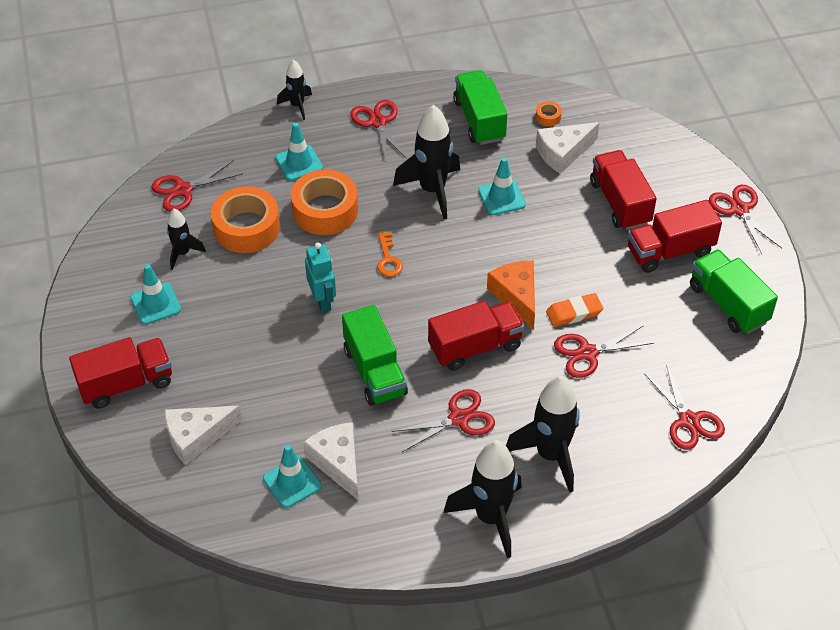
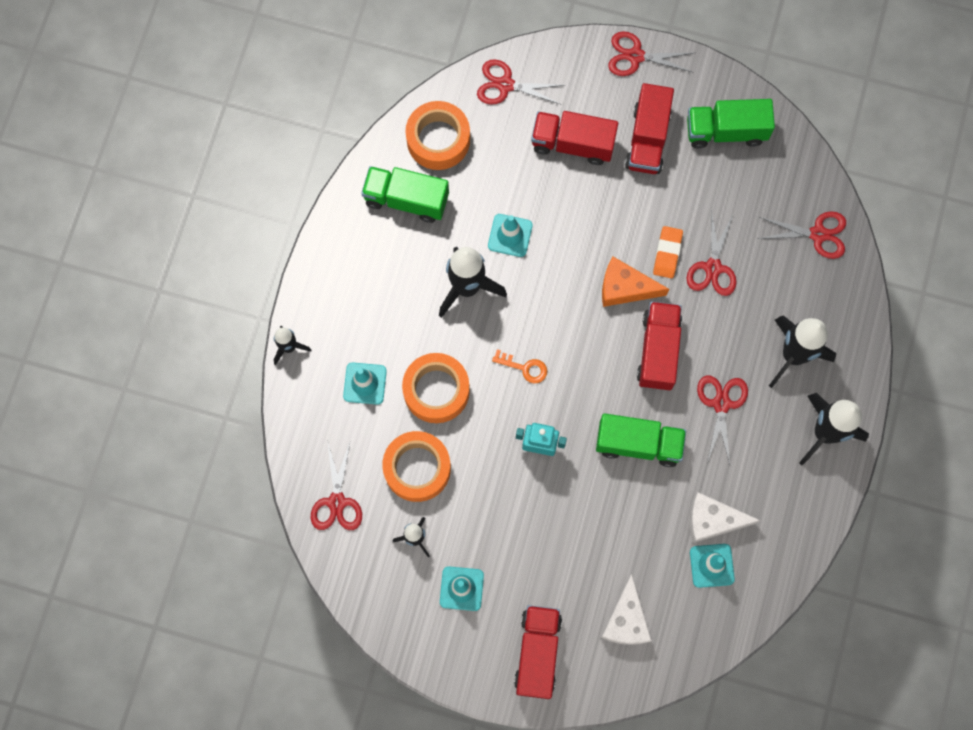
camera: 60 degrees left, 25 degrees up
(378, 122) = (355, 288): red scissors -> red scissors (505, 85)
(548, 117) = (438, 140): orange tape -> orange tape, size x2.43
(563, 153) = (488, 154): white cheese -> none

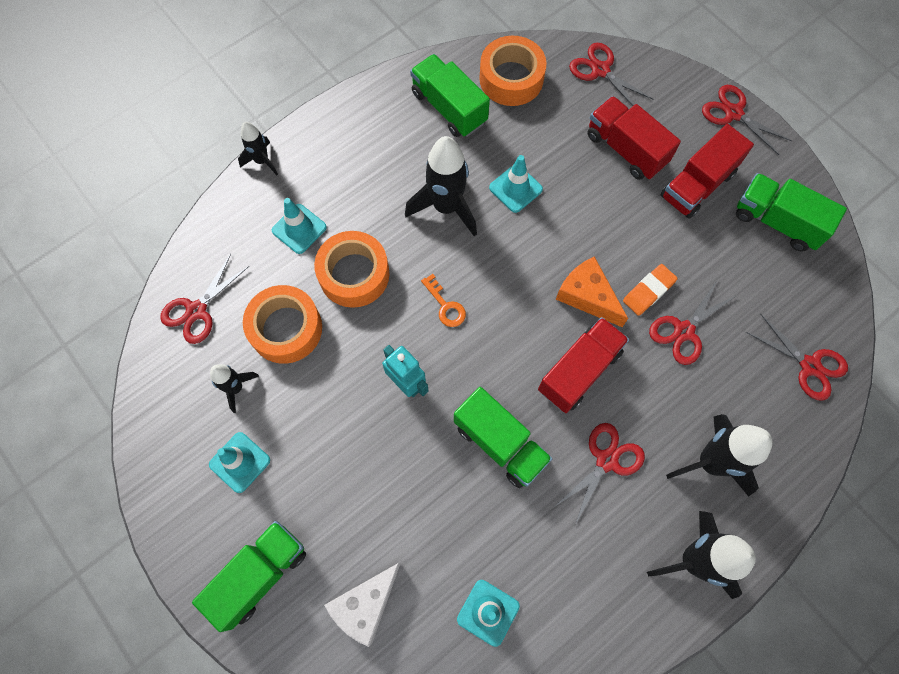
camera: 35 degrees right, 5 degrees down
(537, 653) = (259, 575): red truck -> green truck
(712, 520) = (520, 567): white cheese -> none

